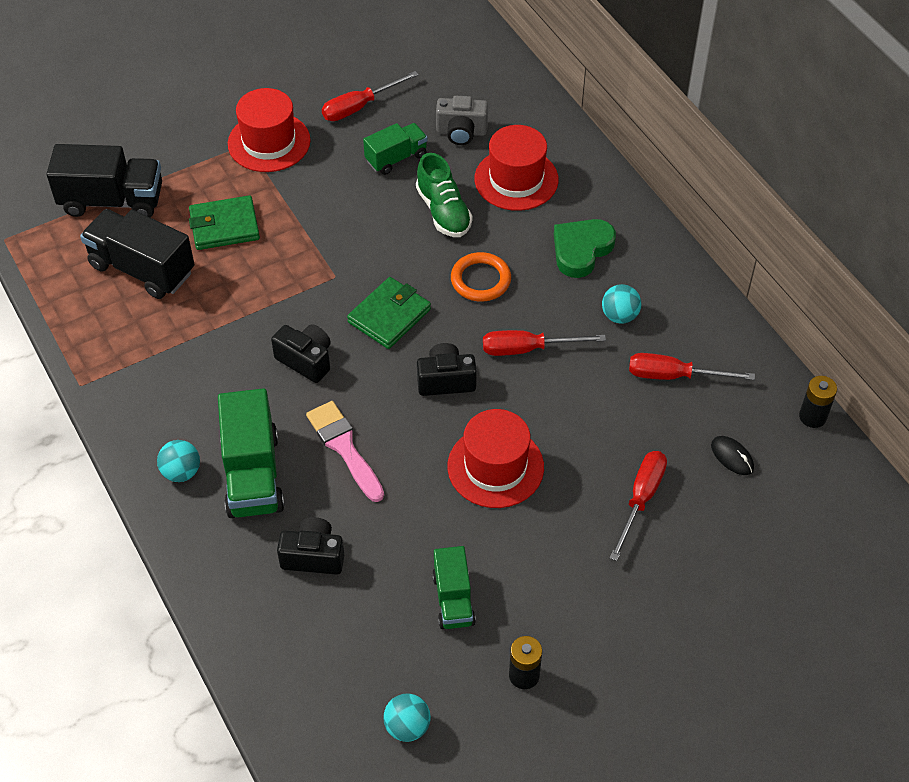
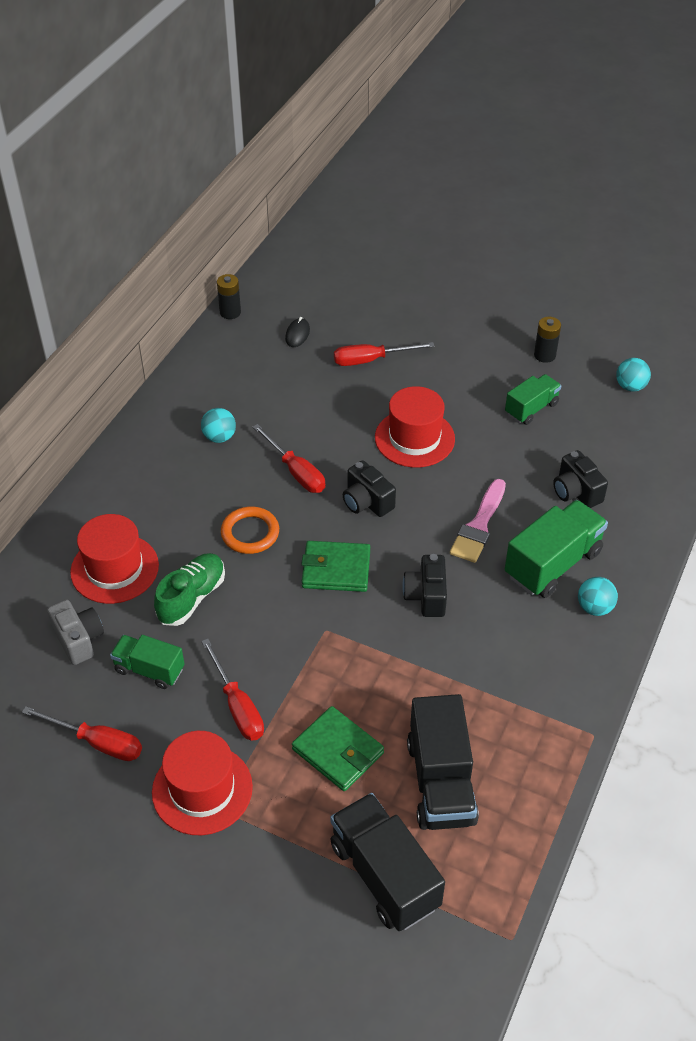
camera: 125 degrees left, 5 degrees down
(581, 250) = (167, 489): green heart -> none
(674, 376) = (252, 387): red screwdriver -> red screwdriver (237, 706)

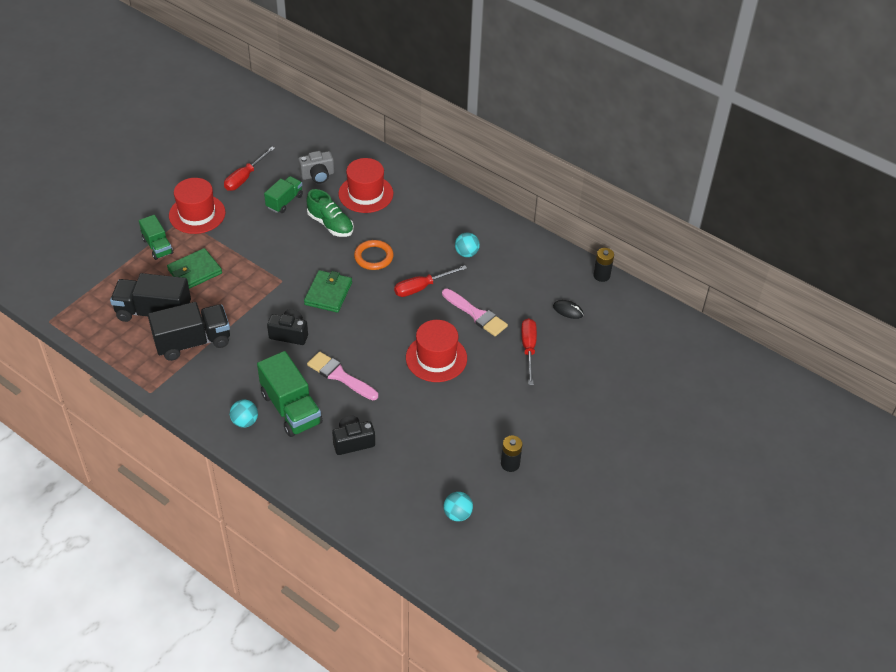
camera: 100 degrees right, 0 degrees up
(237, 706) = (244, 234): red screwdriver -> none
(328, 413) = (476, 314): none -> pink brush
(367, 502) = (382, 319): black camera -> none
(384, 875) = (111, 277): black truck -> black truck (193, 342)
(531, 408) = (449, 437): green truck -> green truck (157, 246)

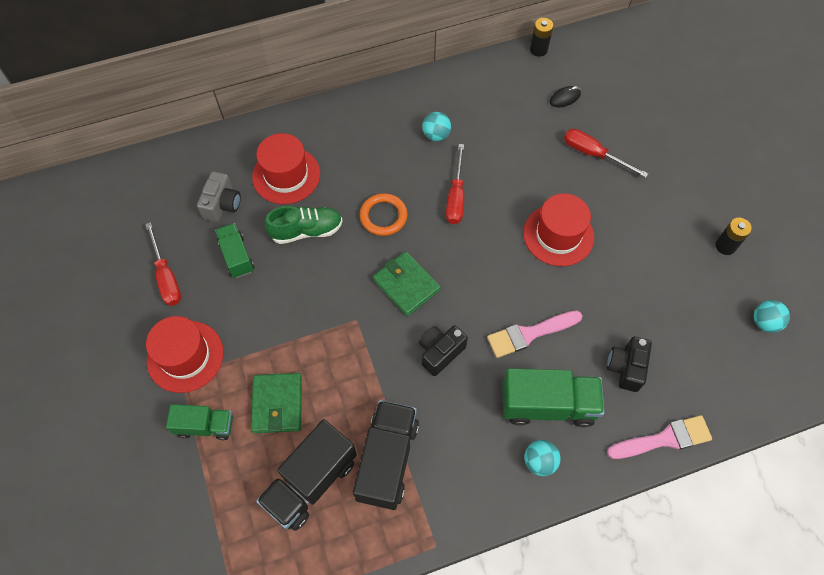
camera: 55 degrees left, 15 degrees up
(476, 314) = (522, 171): pink brush -> pink brush (664, 439)

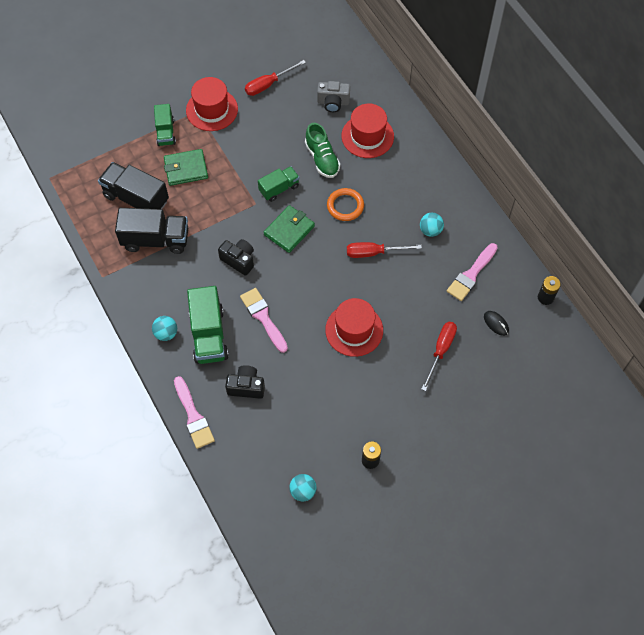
camera: 80 degrees right, 0 degrees up
(237, 256) = (292, 121): green truck -> green truck (279, 188)
(500, 108) = (471, 274): none -> pink brush

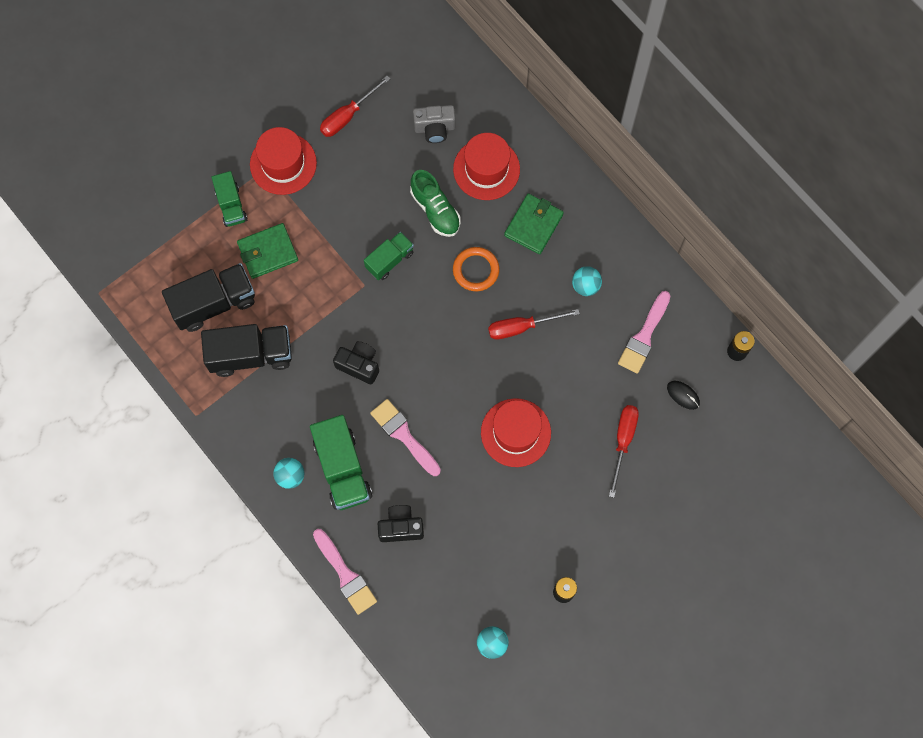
camera: 10 degrees left, 10 degrees up
(136, 198) = (214, 303): black truck -> black truck turned 135 degrees clockwise
(289, 230) = (413, 315): green wallet -> green wallet (533, 225)

